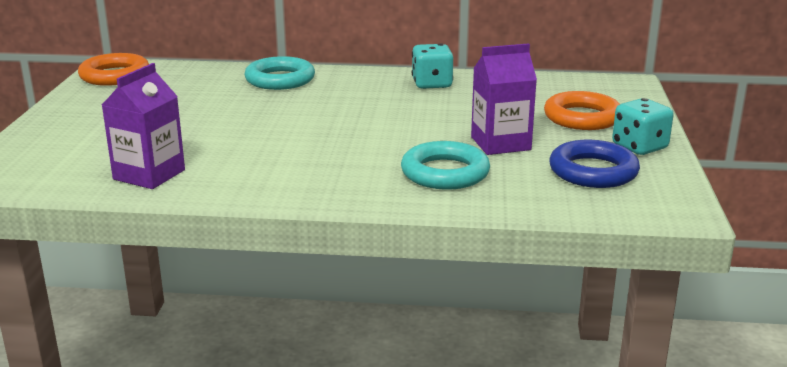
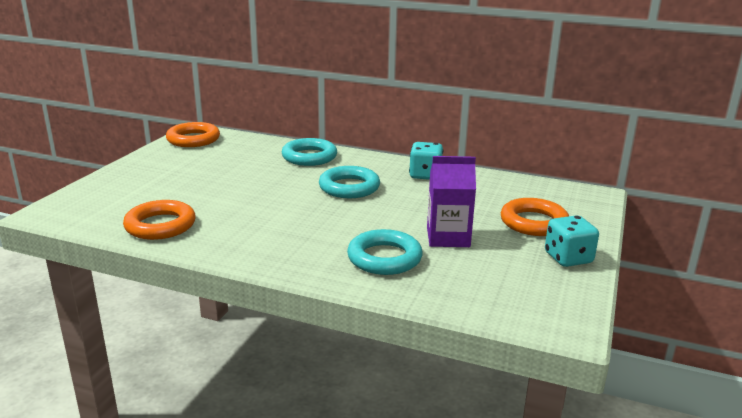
camera: 15 degrees right, 0 degrees up
(149, 174) = (160, 225): purple carton -> orange ring
(352, 107) = (349, 187): none -> turquoise ring
(593, 171) = (512, 276): blue ring -> none

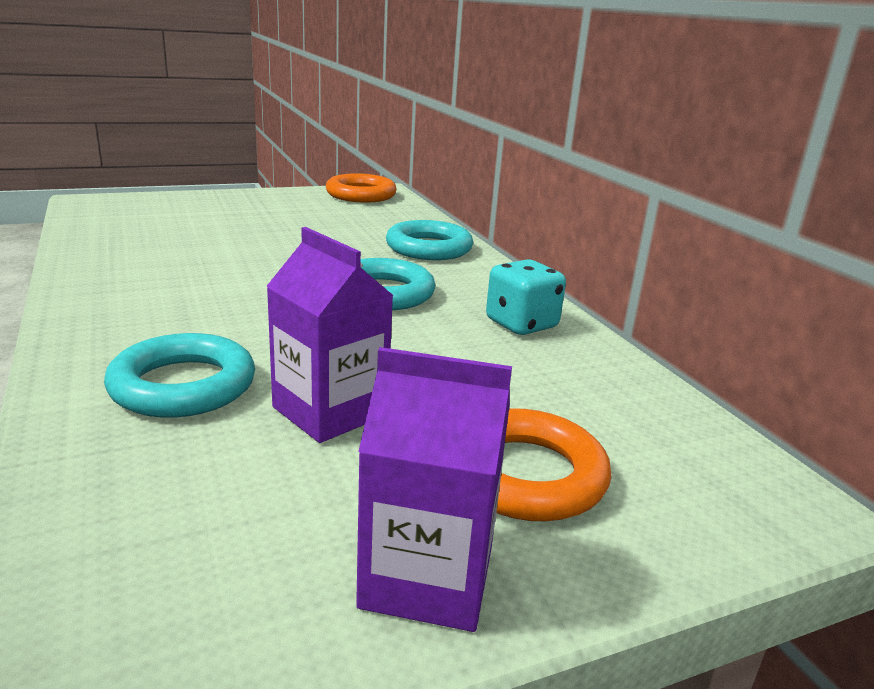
camera: 45 degrees right, 0 degrees up
(160, 225) = (118, 244): orange ring -> none
(568, 258) = (427, 577): turquoise dice -> purple carton

